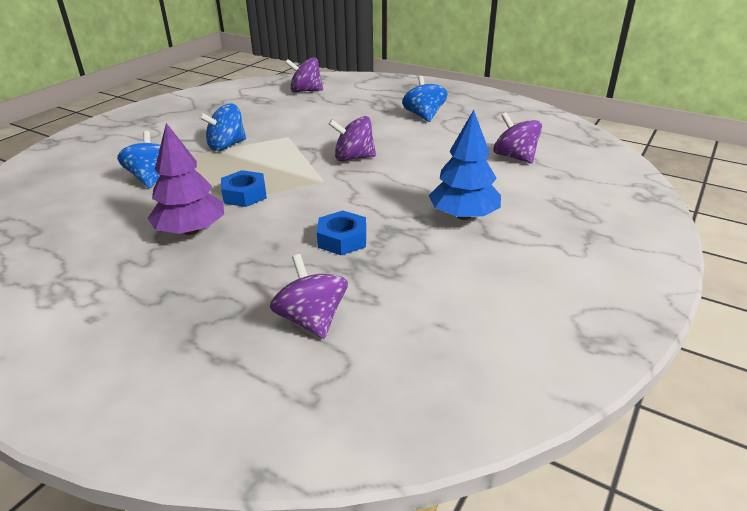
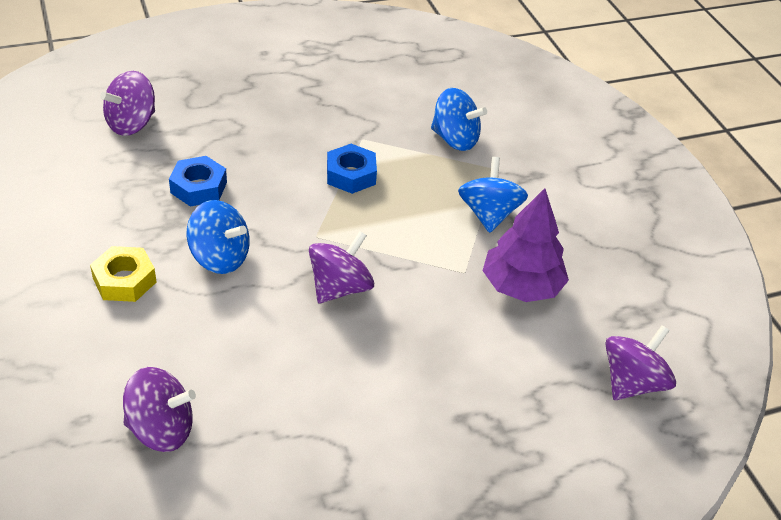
camera: 125 degrees right, 10 degrees up
(191, 230) = (323, 123): purple tree -> purple tree (521, 286)
(311, 320) = (132, 124): purple spinning top -> purple spinning top turned 120 degrees clockwise
(424, 116) = (388, 446): blue spinning top -> blue spinning top (220, 257)
(463, 216) = (124, 280): blue tree -> yellow nut

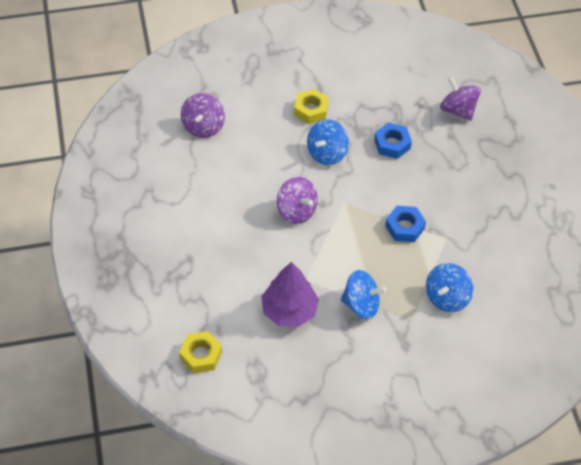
camera: 100 degrees right, 10 degrees up
(632, 382) = (201, 355): purple spinning top -> yellow nut

